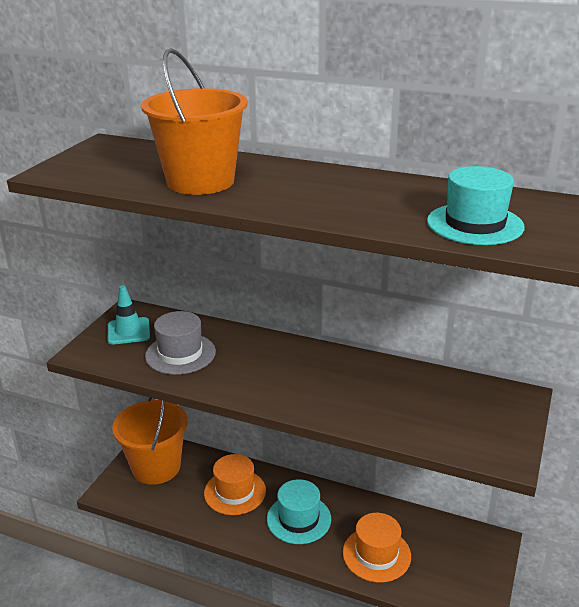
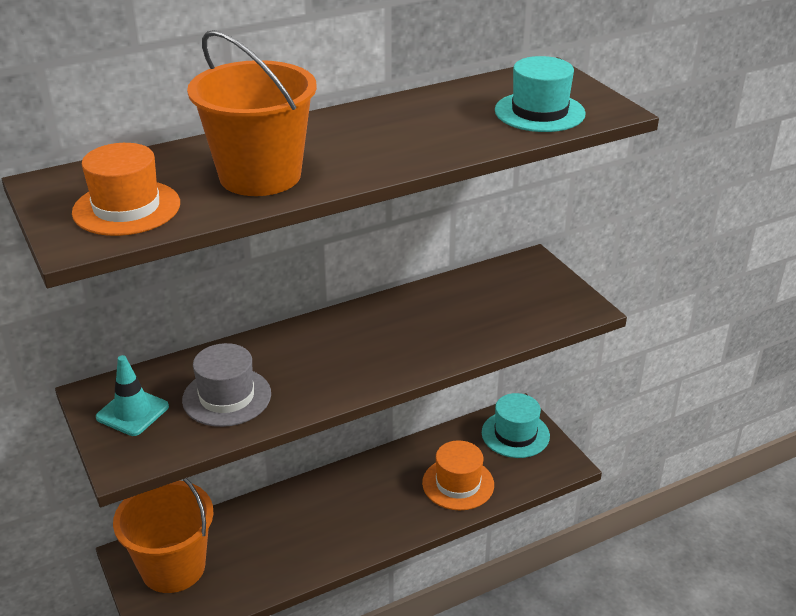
camera: 50 degrees left, 5 degrees up
(235, 492) = (282, 528): orange hat -> orange hat (126, 208)
(299, 519) = (366, 506): turquoise hat -> turquoise hat (515, 434)

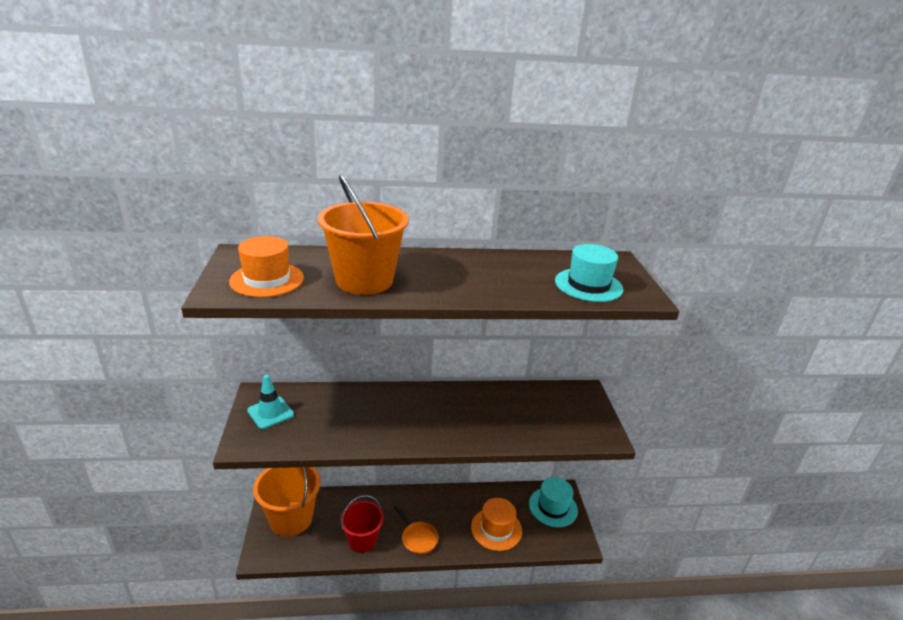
camera: 20 degrees right, 5 degrees down
(227, 397) = (331, 421): grey hat -> none
(290, 558) = (362, 540): none -> red bucket
(363, 529) = (417, 538): none -> orange pan

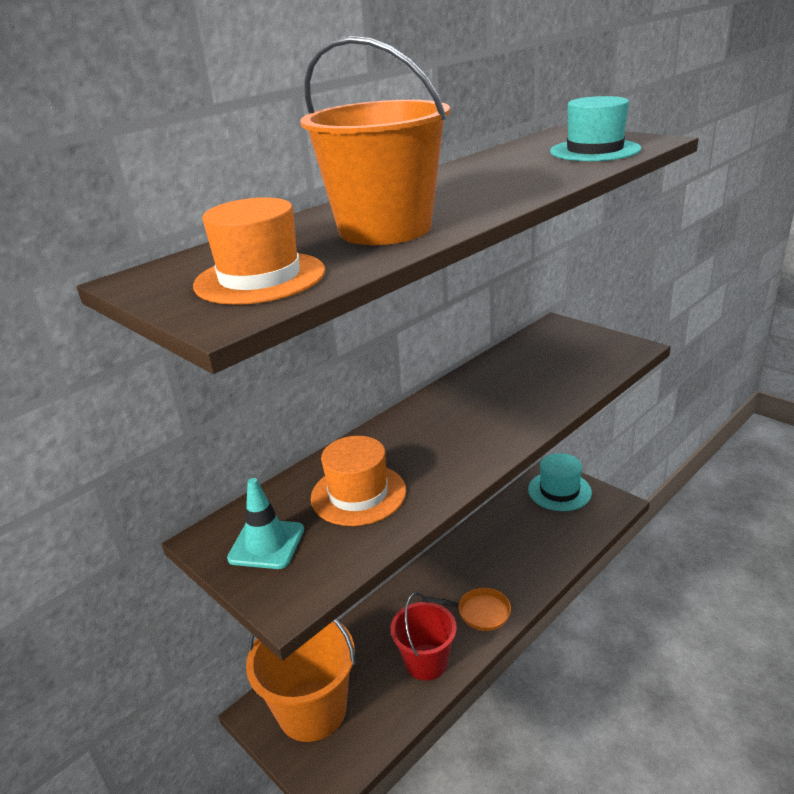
camera: 35 degrees left, 0 degrees up
(496, 529) = (538, 546): orange hat -> orange hat (358, 494)

